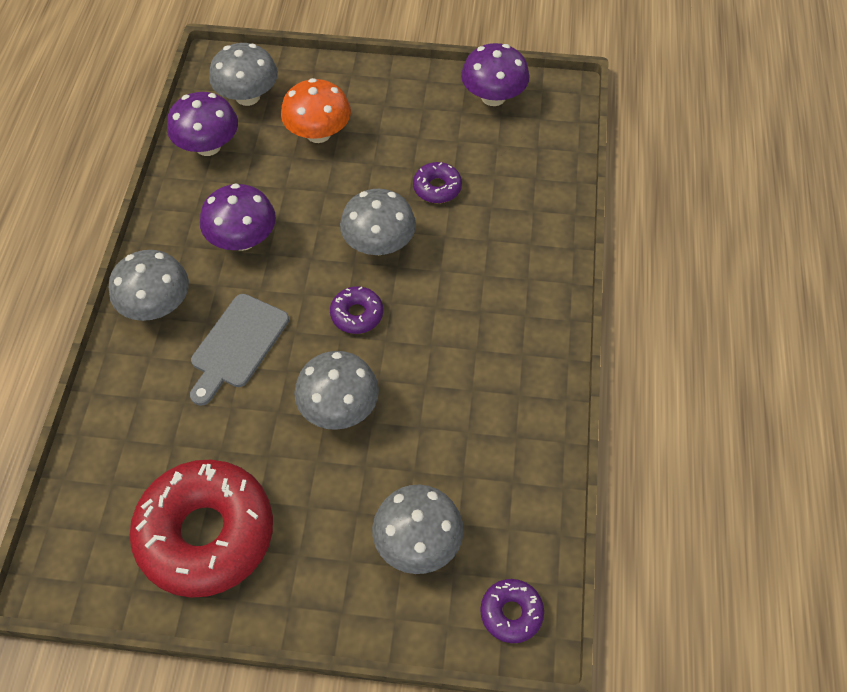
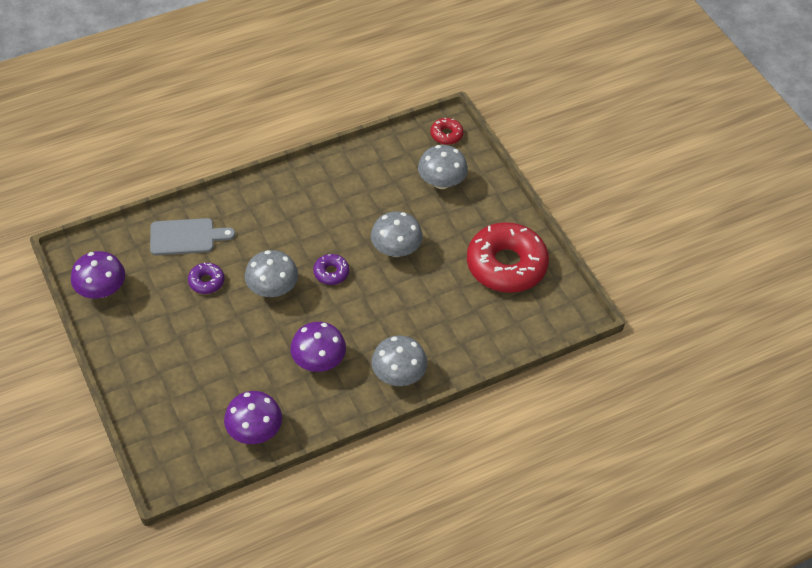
camera: 125 degrees left, 5 degrees down
(237, 345) = (394, 317): grey cutting board -> grey cutting board (186, 237)
(248, 96) = (191, 436): grey mushroom -> none
(318, 133) = (200, 372): orange mushroom -> none
(511, 613) = (446, 135): purple donut -> red donut

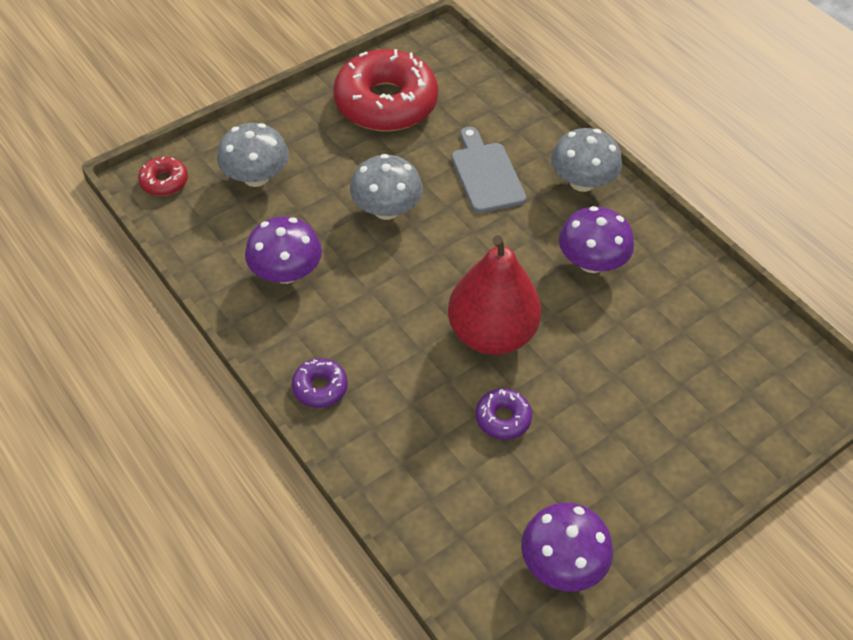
camera: 100 degrees left, 0 degrees up
(186, 237) = (425, 467): grey cutting board -> grey cutting board (486, 174)
(254, 431) = (721, 309): purple mushroom -> purple mushroom (286, 272)
(272, 288) = (491, 334): grey mushroom -> red pear
(331, 273) = (445, 272): purple donut -> purple donut (320, 387)

